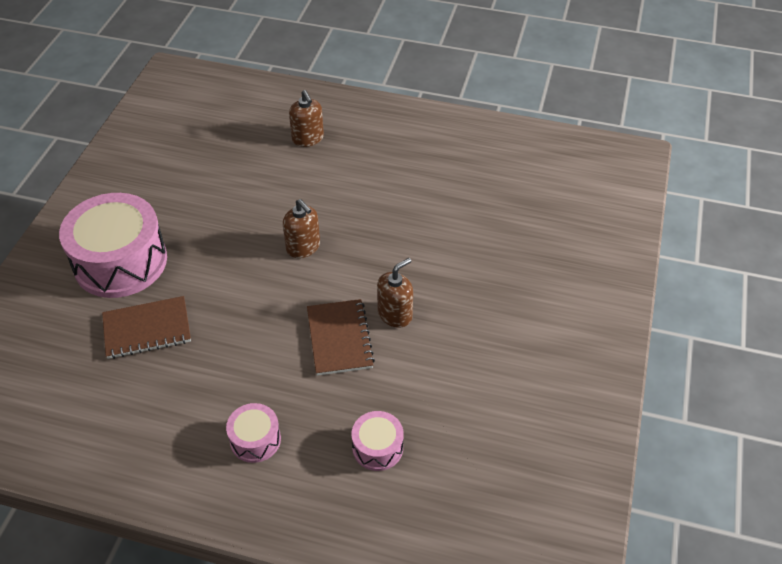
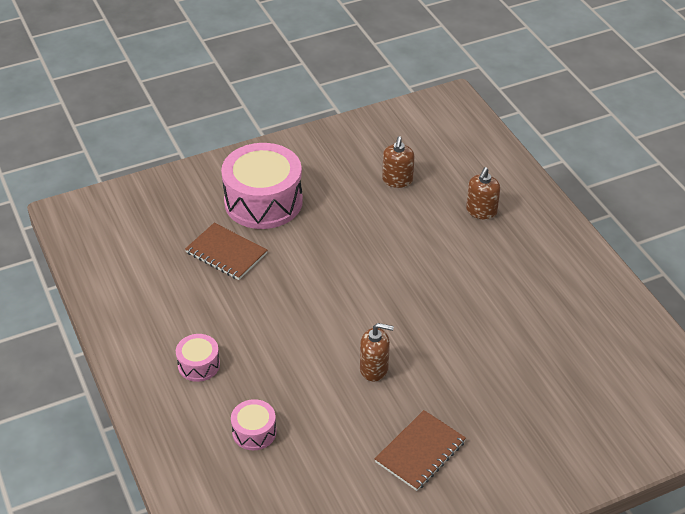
camera: 50 degrees right, 5 degrees down
(303, 247) = (377, 279): brown soap dispenser -> brown soap dispenser (397, 180)
(339, 338) = (321, 353): brown notebook -> brown notebook (420, 452)

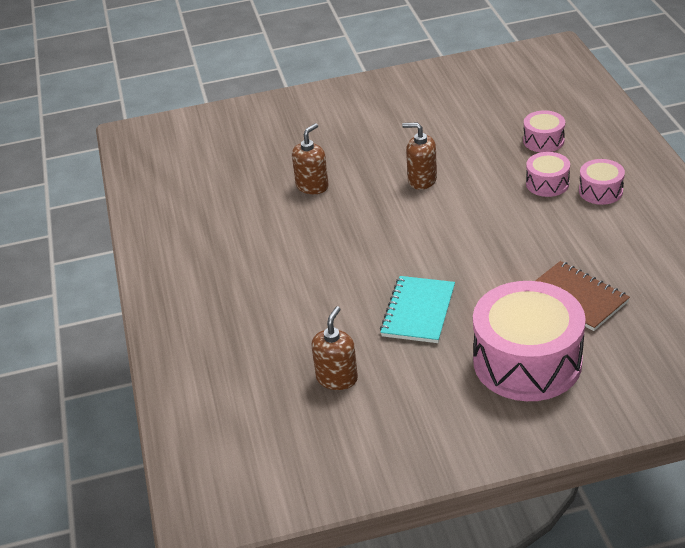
camera: 165 degrees left, 5 degrees down
(250, 371) = (547, 183): none -> pink drum
(349, 233) = (418, 311): none -> turquoise notebook
(420, 452) = (397, 123): brown notebook -> none
(481, 211) = (245, 327): brown soap dispenser -> brown soap dispenser (312, 186)

